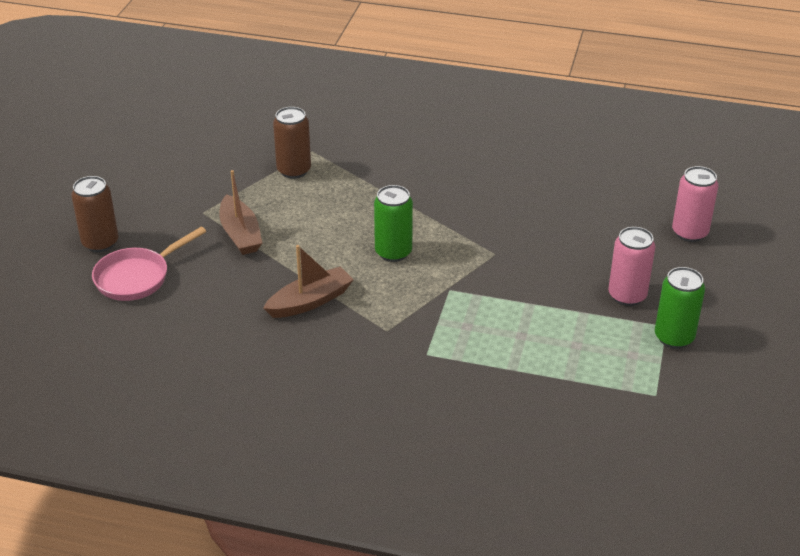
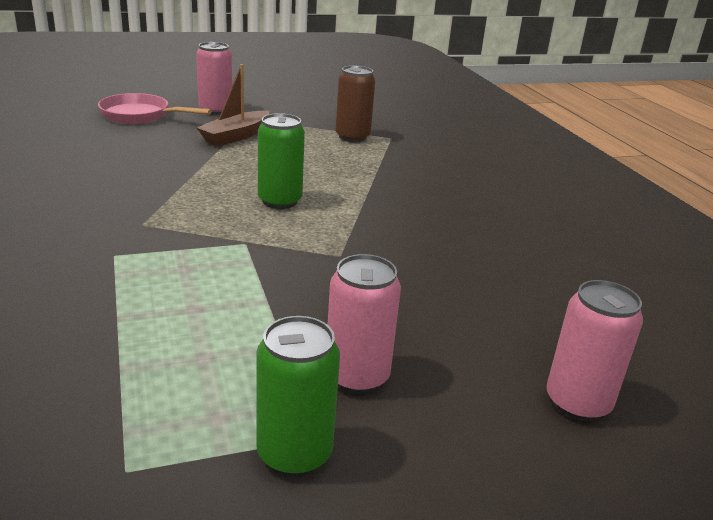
camera: 55 degrees right, 10 degrees down
(100, 243) = (174, 98): brown can -> none
(159, 226) = (215, 110): none -> pink can
(310, 301) = (161, 180): brown boat -> none

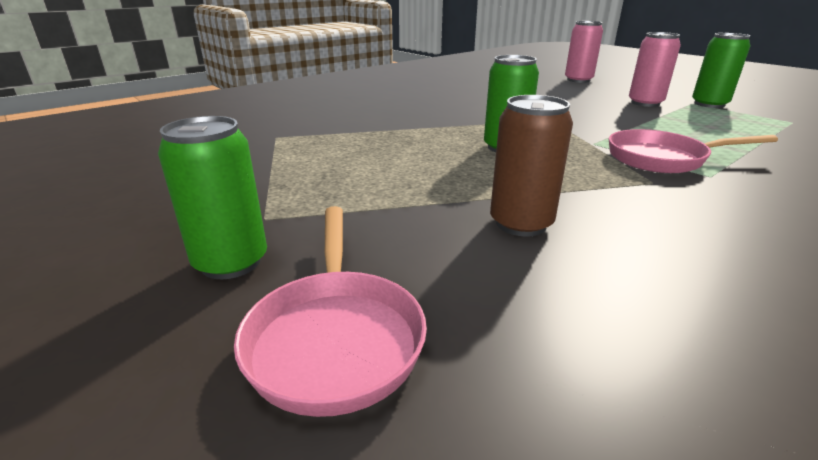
camera: 110 degrees left, 0 degrees up
(169, 255) = (662, 159): none -> pink pan
(215, 110) = (231, 262): pink can -> green can
(235, 136) = (358, 208): brown boat -> none
(352, 137) = (291, 151): brown can -> brown can (521, 223)

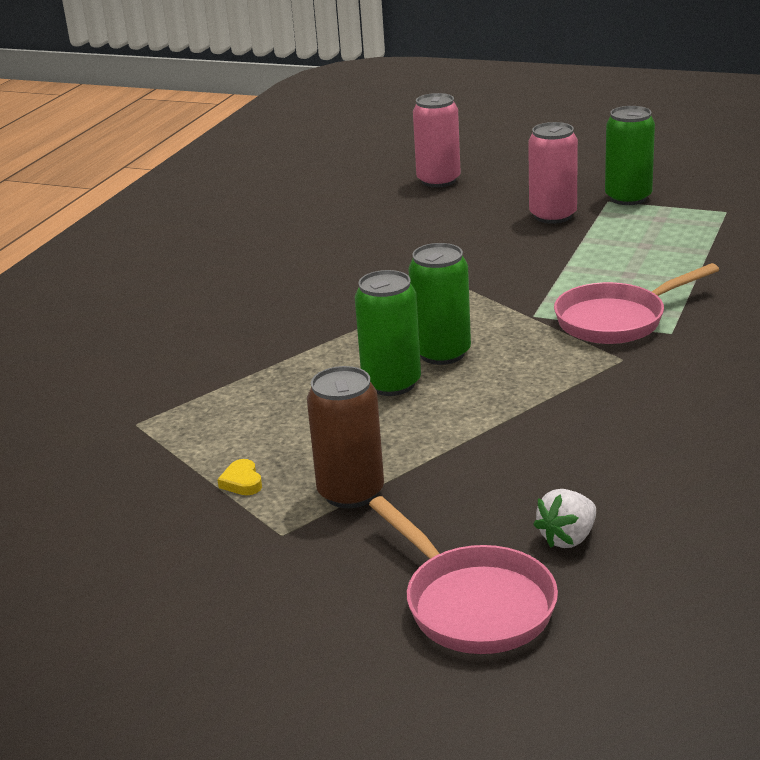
camera: 25 degrees left, 0 degrees up
(231, 262) = (311, 585): green can -> green can (391, 384)
(287, 180) = (242, 482): none -> yellow heart
(494, 307) = (568, 538): none -> white strawberry
(521, 223) = (533, 453): brown can -> brown can (351, 492)

